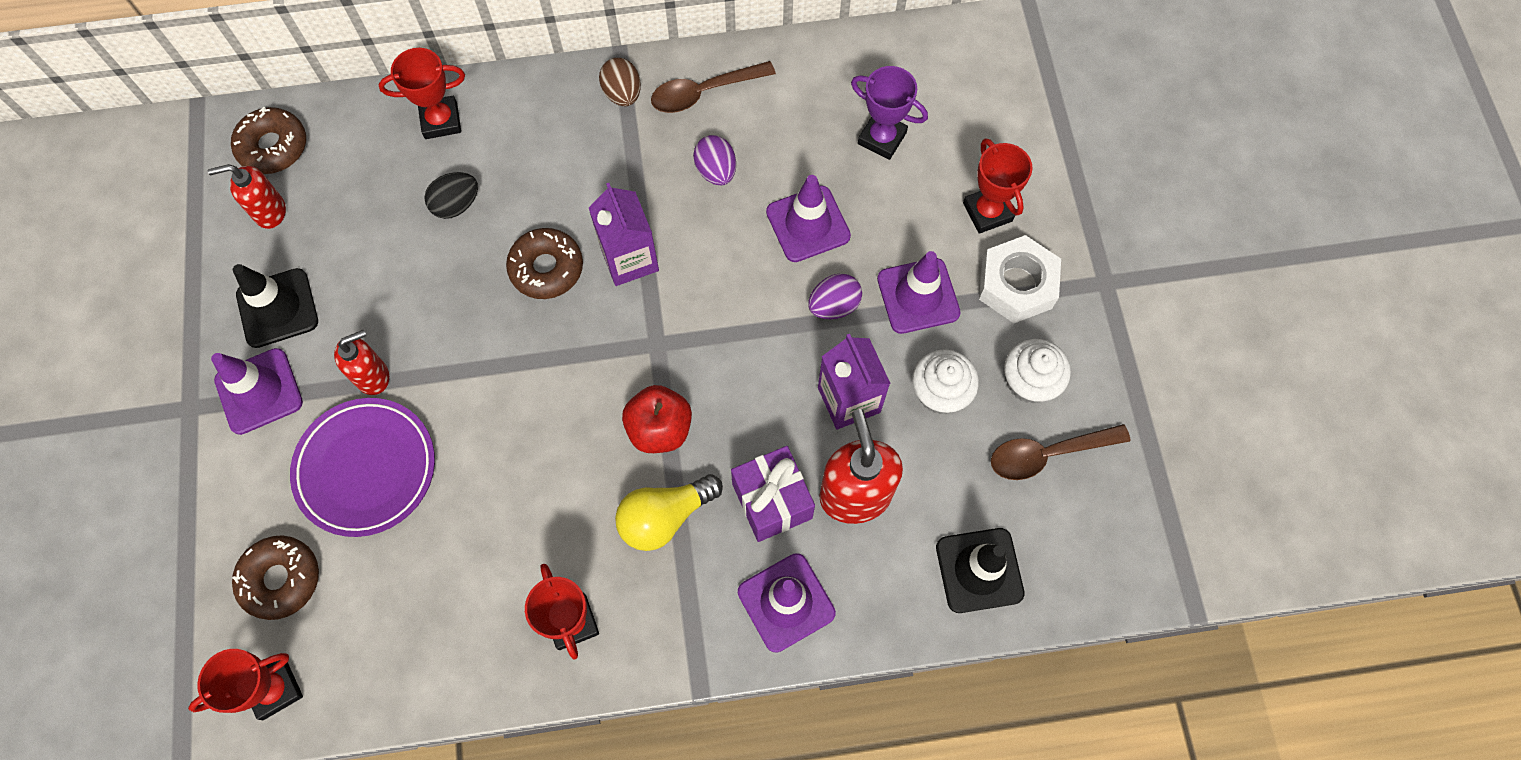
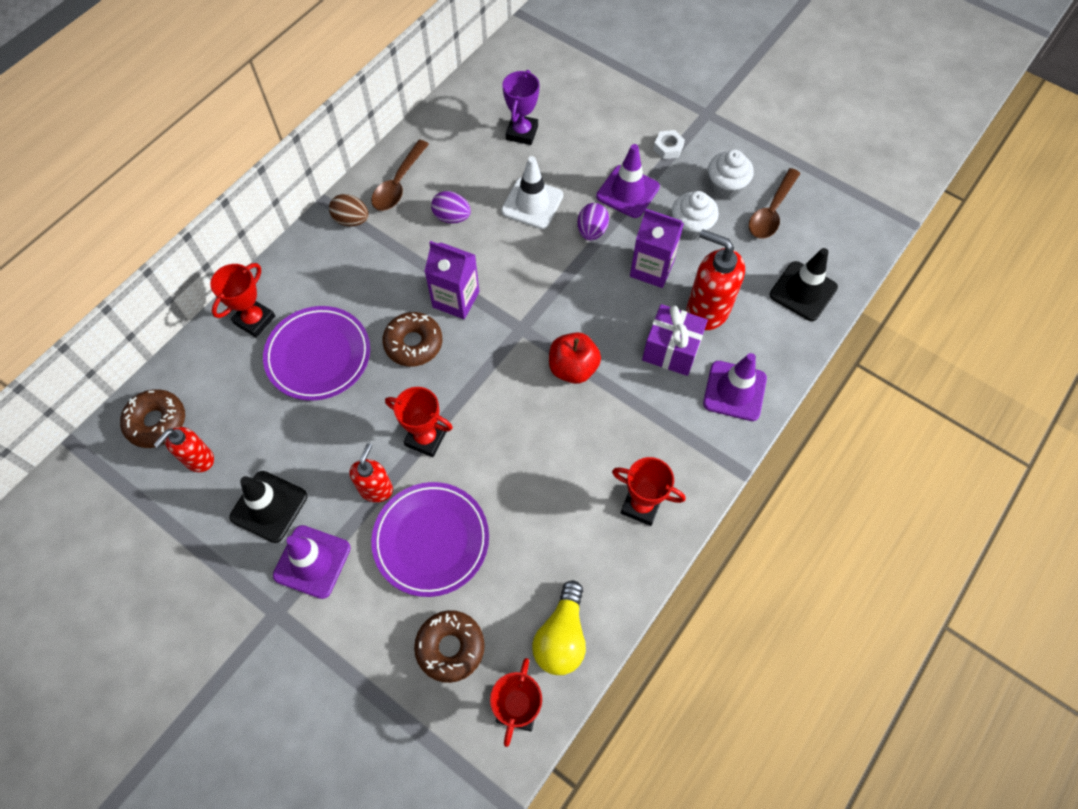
camera: 45 degrees left, 5 degrees down
(456, 205) = (318, 356): black egg -> purple plate
(664, 517) = (627, 408): yellow light bulb -> yellow light bulb (561, 637)
(808, 224) = (532, 203): purple traffic cone -> white traffic cone
(882, 138) = (522, 132): purple trophy -> purple trophy turned 60 degrees counterclockwise
(987, 212) = (615, 126): red trophy -> red trophy (426, 438)
(1016, 285) = (668, 148): white nut -> white nut, size x0.52

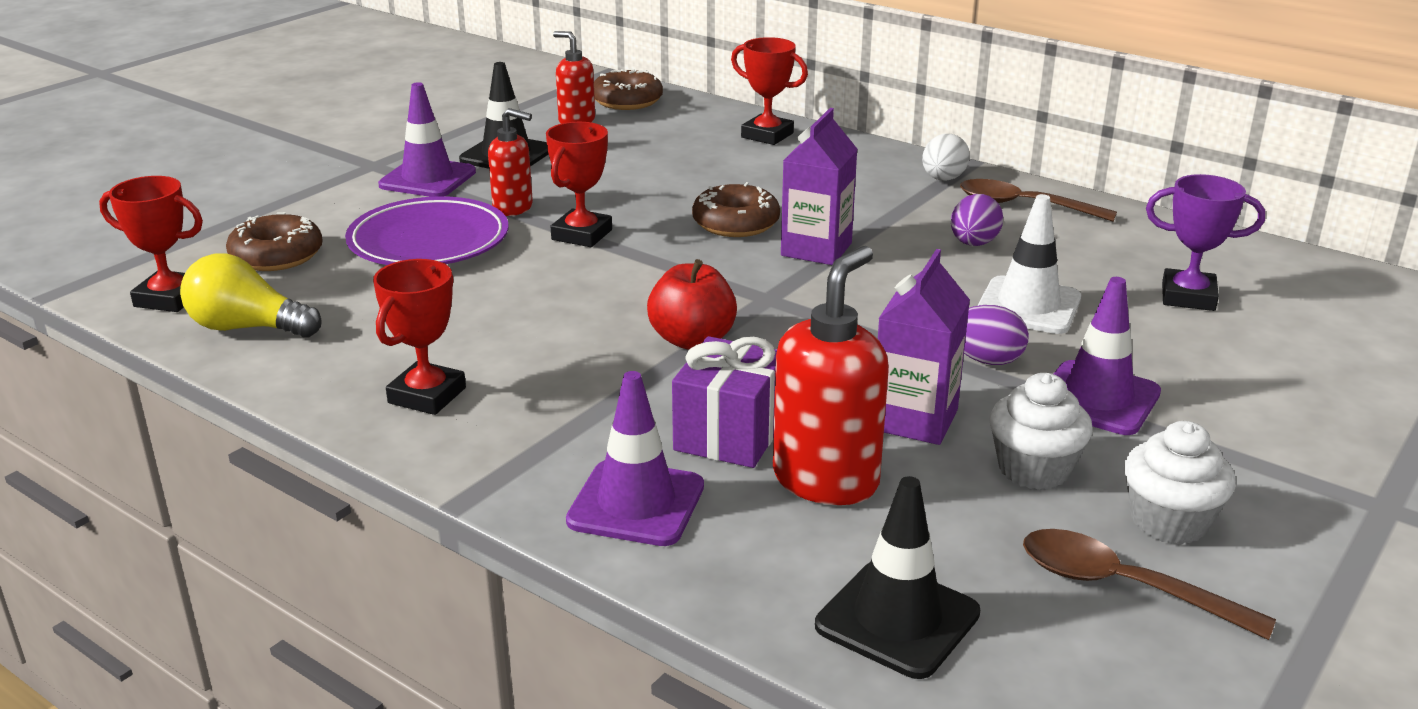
camera: 90 degrees right, 35 degrees down
(318, 356) = (714, 170): purple plate -> none
(351, 220) = (943, 179): brown egg -> white egg
(668, 148) = (1243, 449): white nut -> none

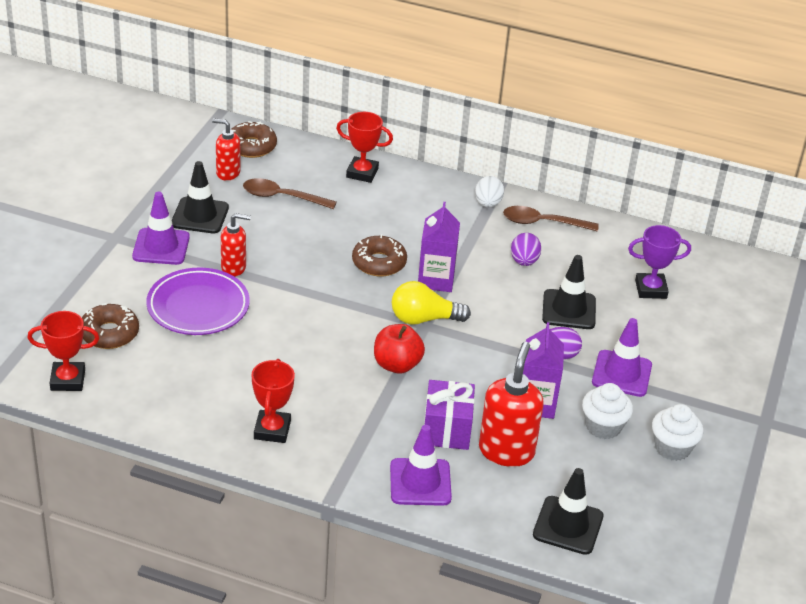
camera: 20 degrees left, 10 degrees up
(247, 328) = (134, 396): yellow light bulb -> yellow light bulb (423, 319)
(582, 235) = (290, 287): red trophy -> none
(1028, 306) = (569, 310): white traffic cone -> black traffic cone
(1123, 587) = (660, 489): brown spoon -> brown spoon (282, 197)

